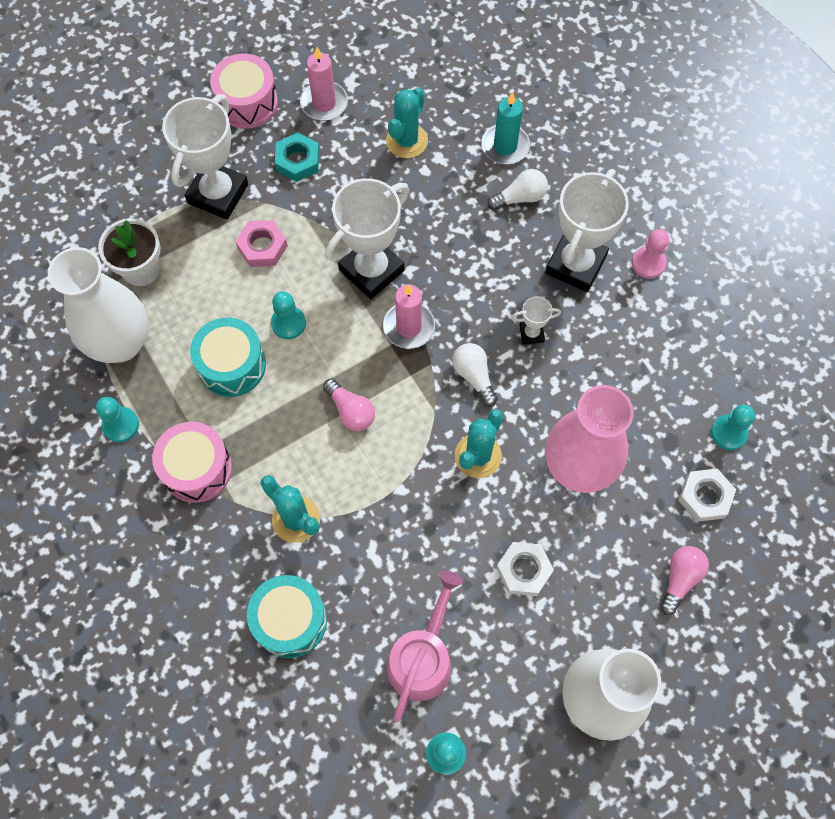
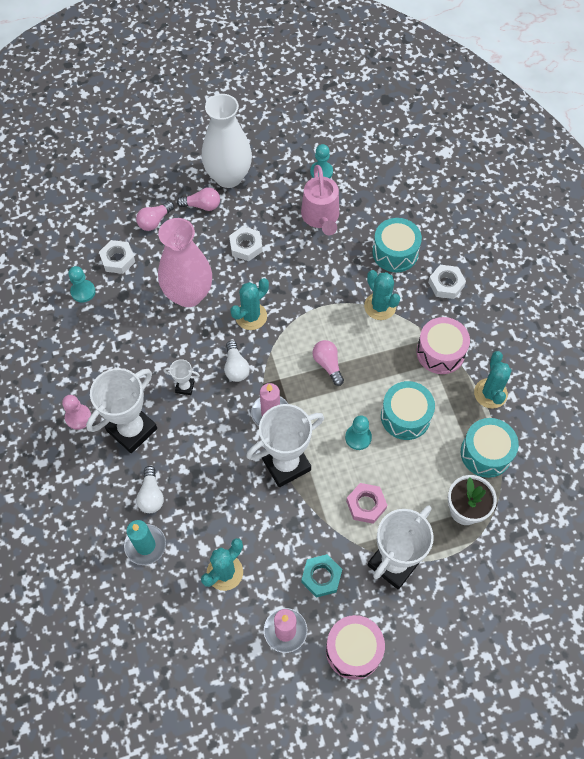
camera: 165 degrees left, 5 degrees down
(121, 343) = (486, 453): white vase -> turquoise drum
(121, 425) = (490, 393): turquoise pawn -> turquoise cactus
(202, 583) = (446, 284): none -> white nut
(422, 658) = (321, 217): pink watering can -> pink watering can turned 45 degrees counterclockwise
(520, 197) = (151, 495): white light bulb -> white light bulb turned 90 degrees counterclockwise
(618, 628) = (202, 205): none -> pink light bulb

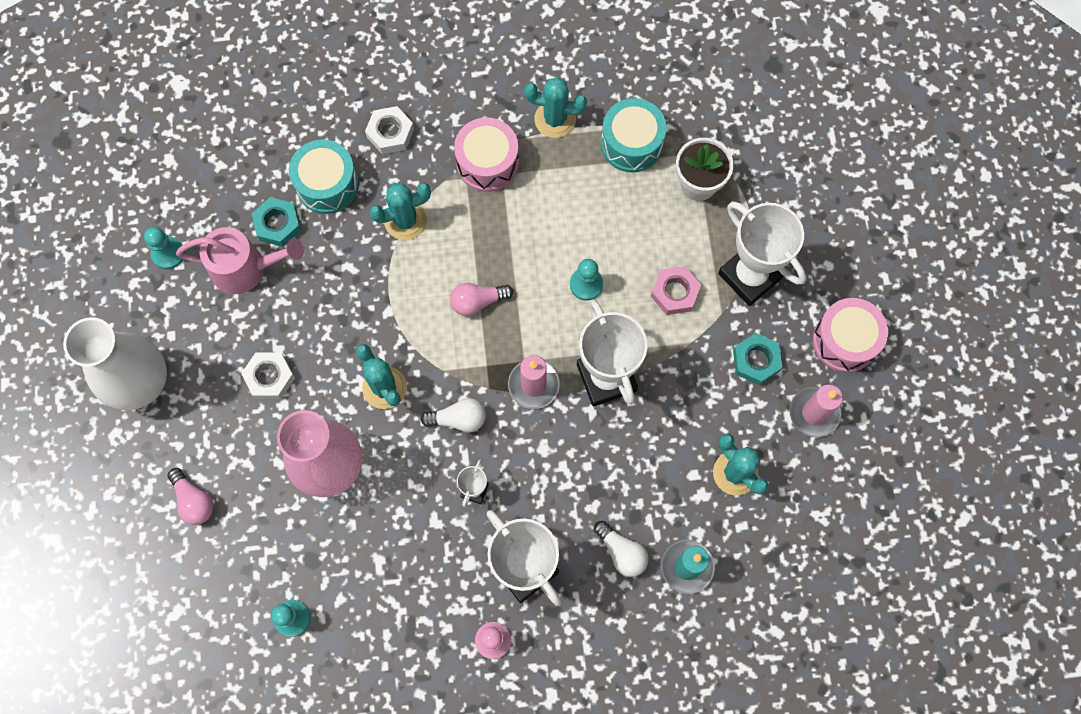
camera: 80 degrees left, 10 degrees up
(118, 259) = (248, 562): white nut -> none
(151, 495) = (621, 552): white light bulb -> white light bulb turned 45 degrees clockwise
(202, 205) = (183, 429): pink light bulb -> none
(357, 229) = (278, 224): none -> turquoise nut
(405, 416) = (568, 223): turquoise drum -> none

